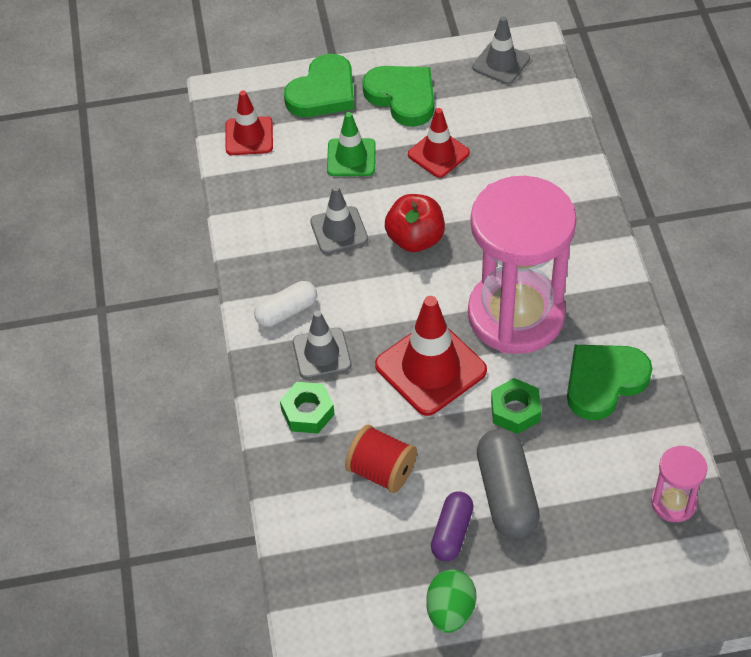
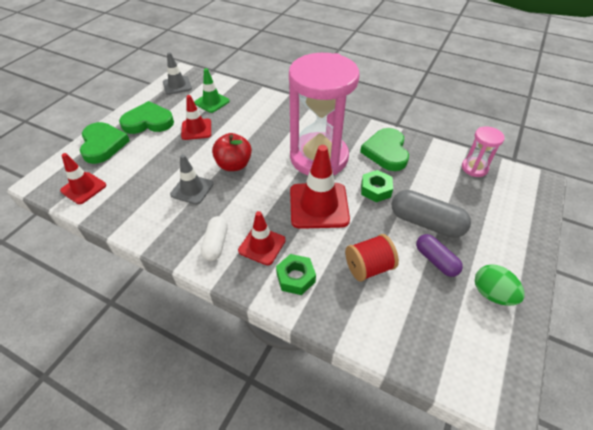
camera: 55 degrees left, 5 degrees down
(322, 353) = (262, 245): grey traffic cone -> red traffic cone
(351, 158) = (155, 158): green traffic cone -> green traffic cone (212, 102)

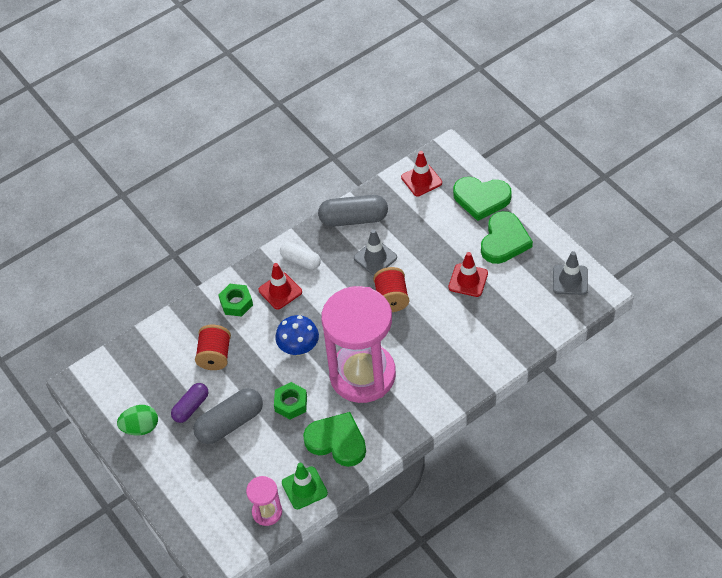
camera: 120 degrees right, 5 degrees up
(146, 221) = (353, 219): none -> grey capsule
(212, 102) = (515, 306): green traffic cone -> green traffic cone (304, 488)
(234, 165) = (391, 298): red apple -> red spool
(319, 205) = (299, 348): red traffic cone -> blue mushroom
(436, 260) = (191, 407): purple capsule -> purple capsule turned 45 degrees counterclockwise

